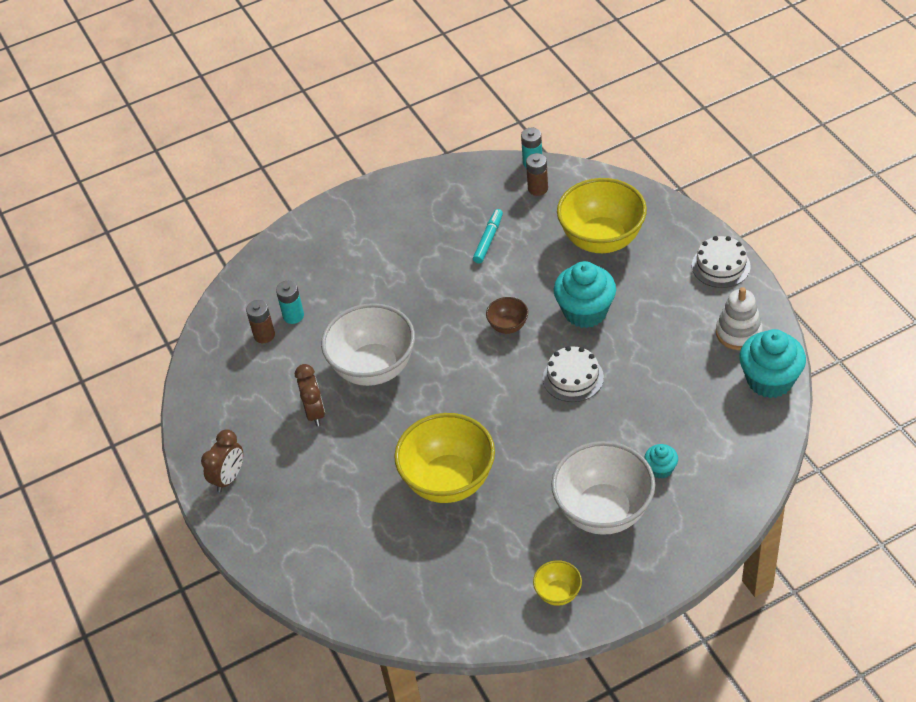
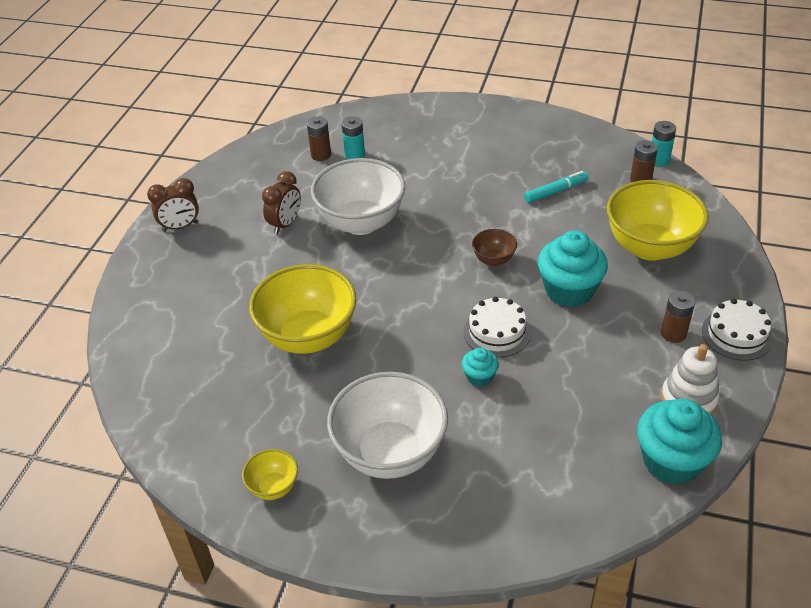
camera: 40 degrees right, 5 degrees down
(660, 469) = (479, 458): turquoise cupcake -> turquoise cupcake (479, 377)
(683, 294) = (673, 333): none -> brown battery

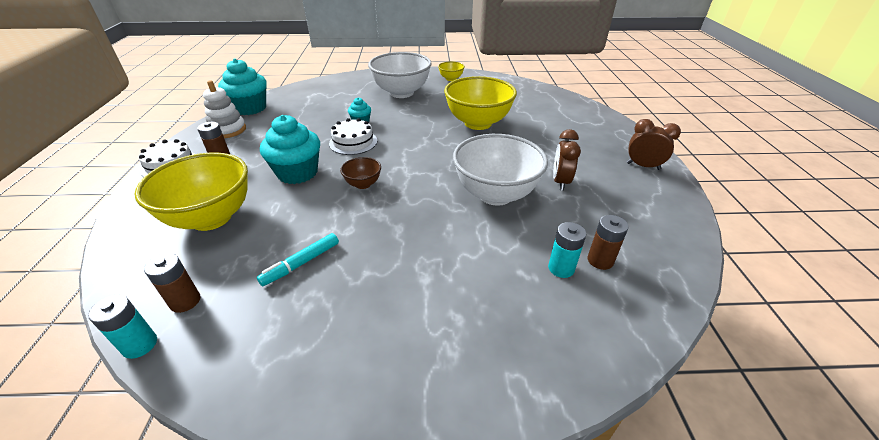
camera: 160 degrees right, 5 degrees down
(180, 227) = (643, 166): brown clock -> brown clock turned 60 degrees clockwise

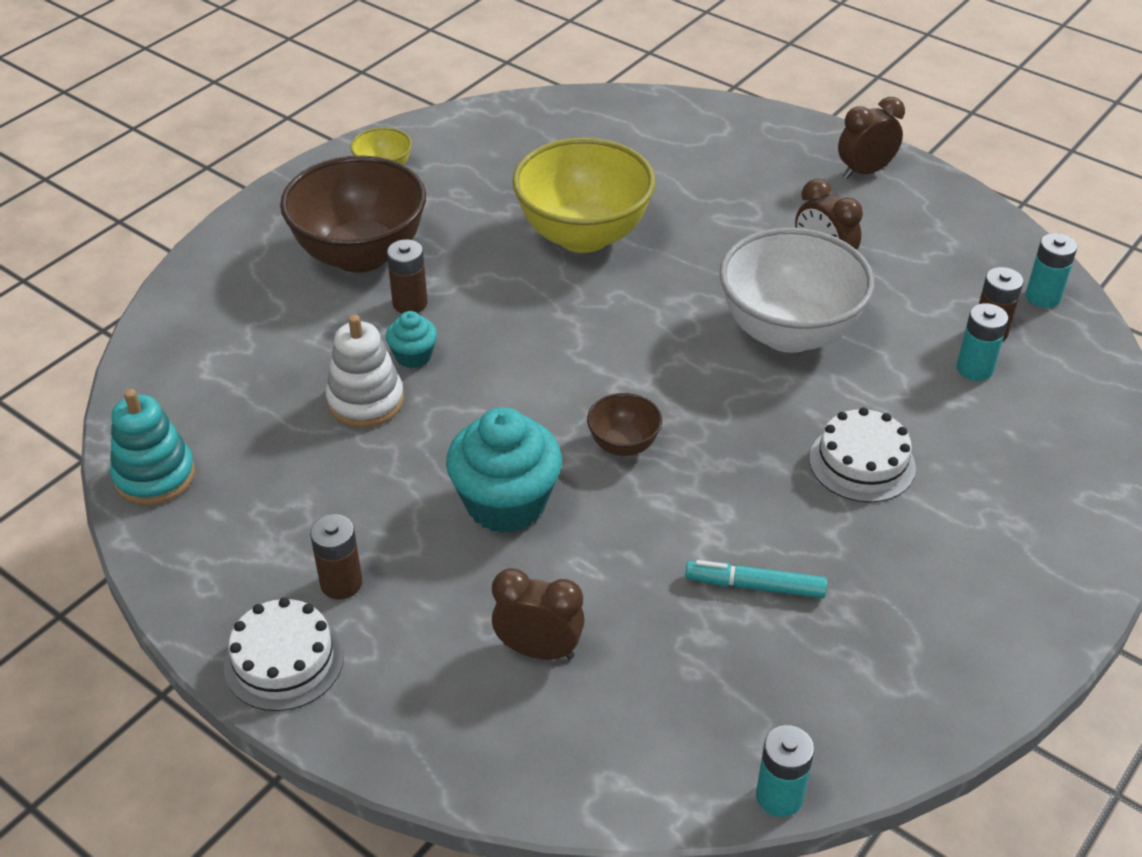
camera: 50 degrees left, 5 degrees up
(185, 301) = (729, 731): brown battery -> brown battery (410, 303)
(211, 218) = (539, 650): yellow bowl -> brown clock
(228, 130) = (222, 539): white stacking toy -> white stacking toy (366, 401)
(250, 108) = (155, 476): turquoise cupcake -> turquoise stacking toy
(301, 263) = (755, 586): turquoise marker -> turquoise marker turned 105 degrees clockwise
(353, 142) = (477, 397): white cake -> white cake (862, 463)
(401, 93) = (360, 254): white bowl -> brown bowl
(664, 268) = (1043, 297): none -> turquoise battery

